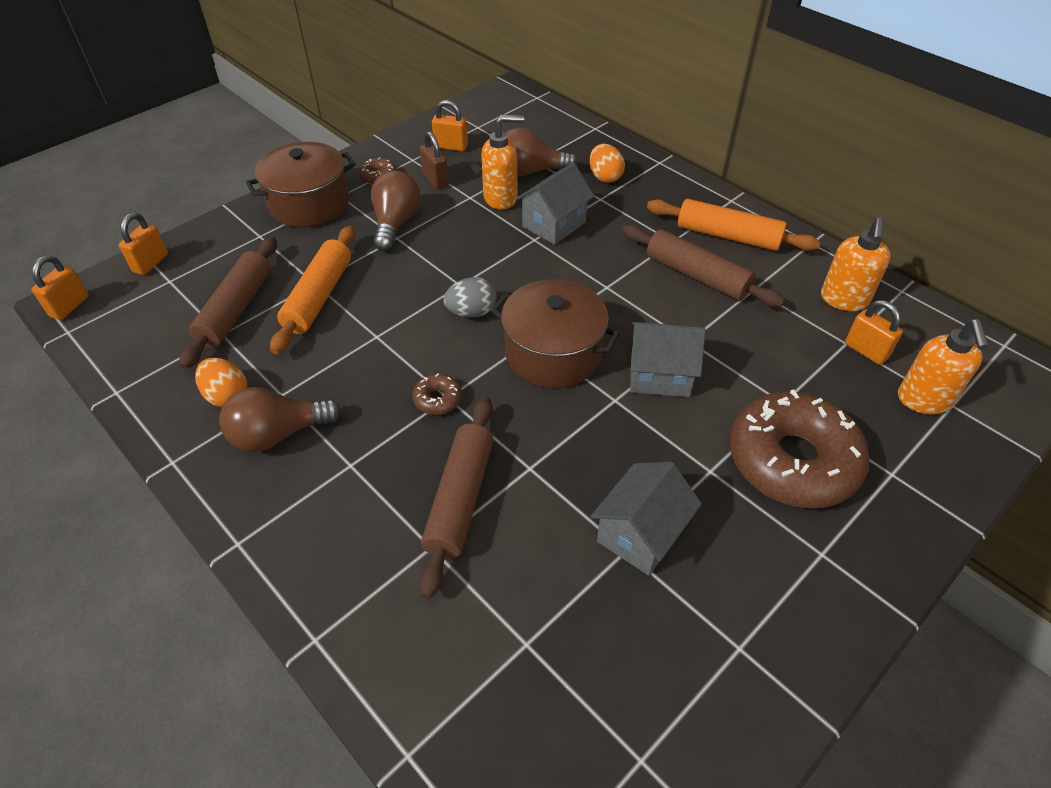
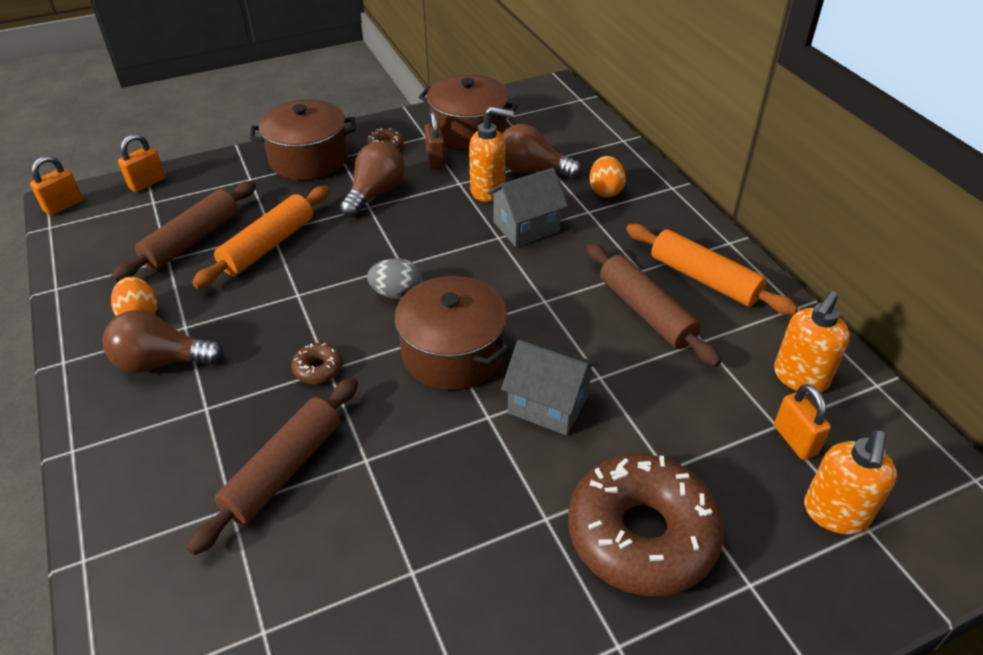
camera: 20 degrees right, 5 degrees down
(451, 147) = (468, 131): orange padlock -> brown pot
(640, 534) = (436, 560): grey house -> none

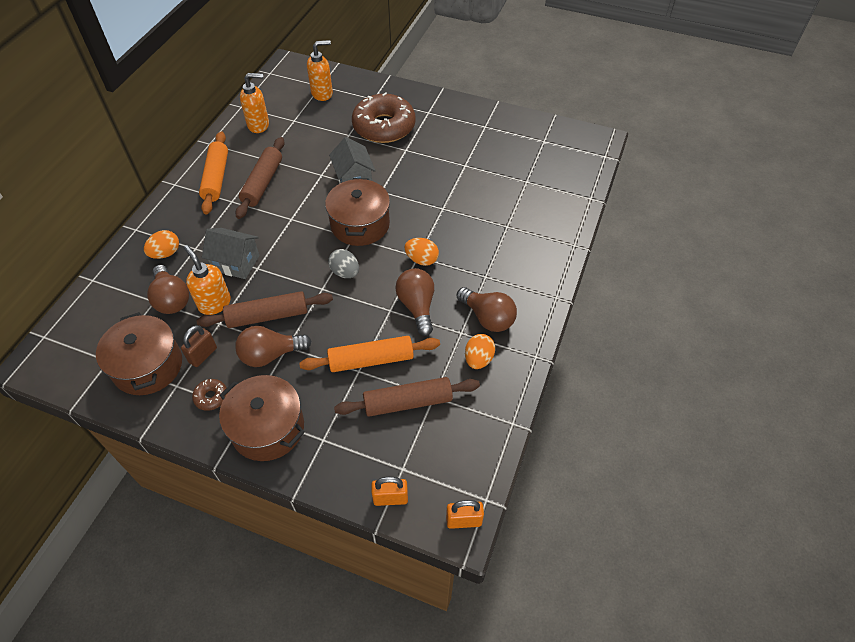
camera: 135 degrees left, 10 degrees up
(267, 317) = (417, 306): none -> brown light bulb
(283, 470) = (476, 226): brown rolling pin -> brown rolling pin (267, 316)
(318, 368) = (421, 260): brown donut -> orange egg
(795, 440) = (297, 113): orange padlock -> none

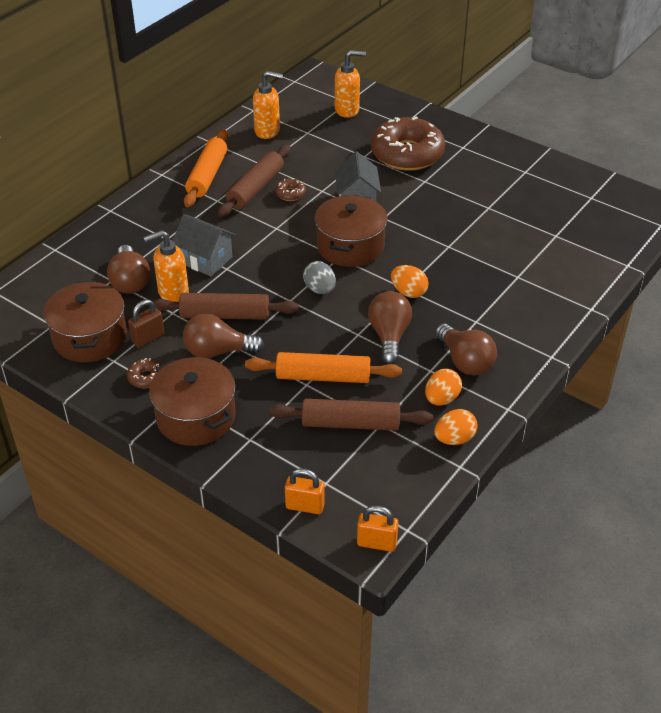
camera: 15 degrees right, 10 degrees down
(165, 253) = (135, 238): orange egg -> orange egg (454, 439)
(214, 303) = (173, 293): orange soap dispenser -> orange soap dispenser turned 90 degrees counterclockwise
(294, 183) = (290, 194): none -> brown donut

